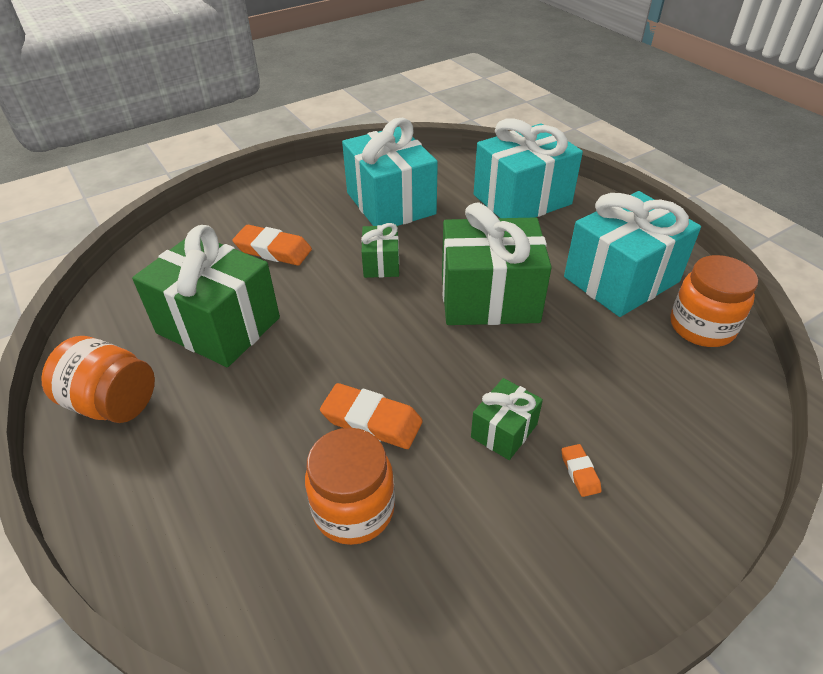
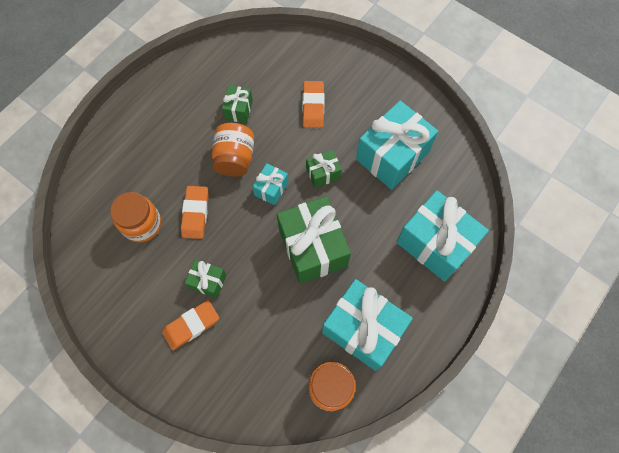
camera: 70 degrees right, 25 degrees up
(112, 403) = (172, 91): orange jar -> orange jar (235, 158)
(218, 325) = (238, 110): green gift -> green gift, size x0.48
(376, 319) = (271, 188): none -> turquoise gift
(580, 472) = (191, 325): orange eraser -> orange eraser, size x1.97

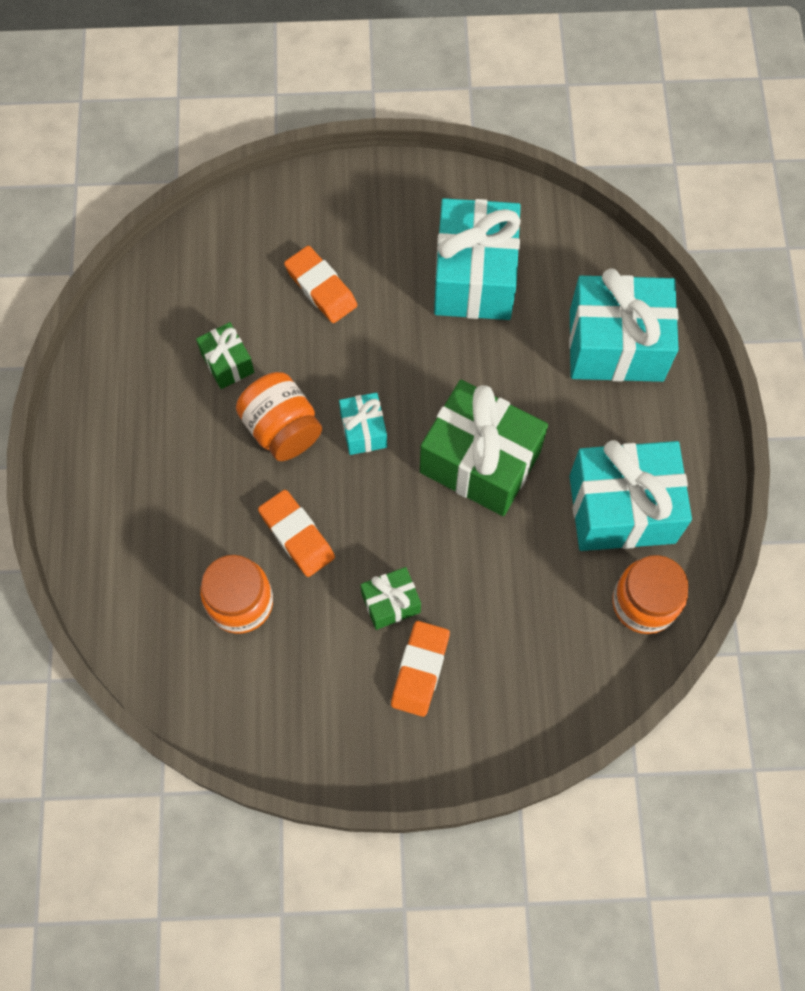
camera: 40 degrees left, 0 degrees up
(323, 173) = (410, 363): green gift -> none

